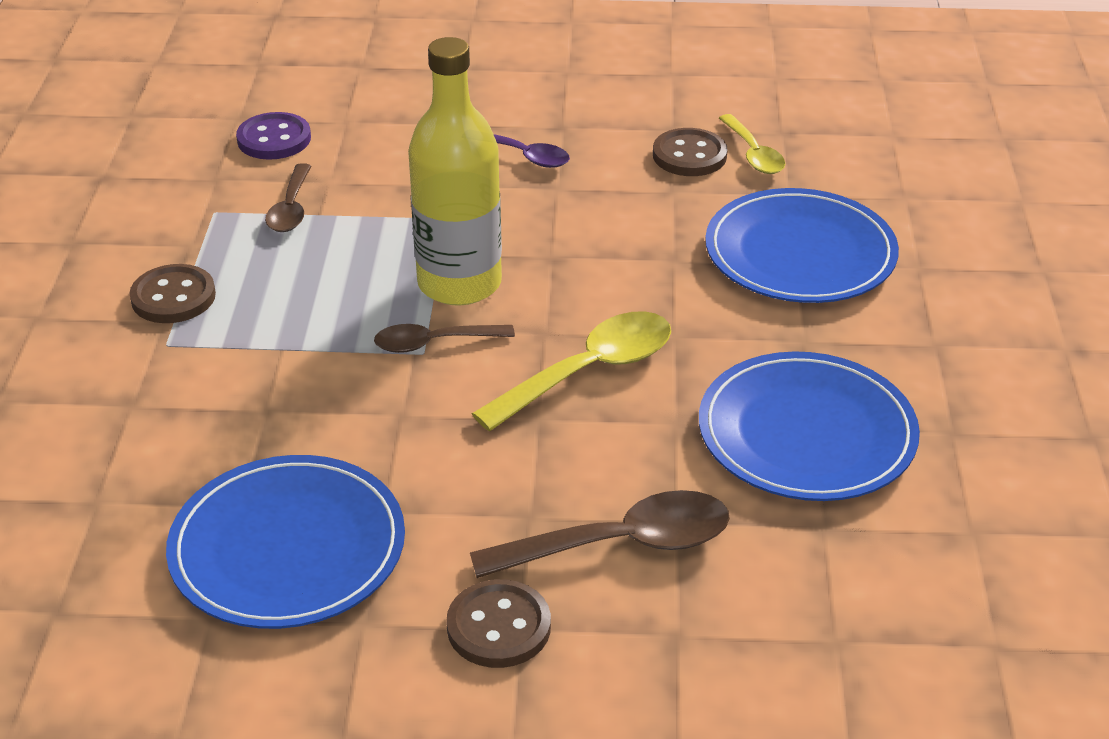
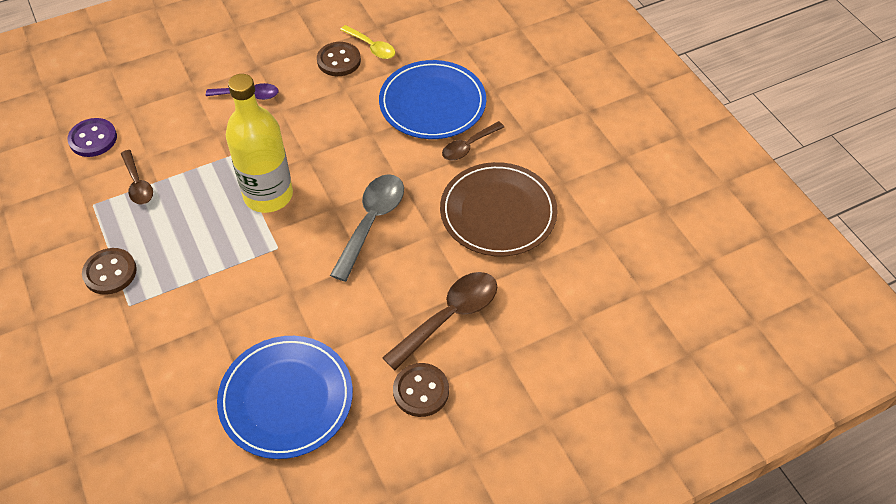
camera: 30 degrees left, 15 degrees up
(434, 343) = (279, 239): brown spoon -> brown spoon (468, 146)
(589, 371) = (371, 222): yellow spoon -> grey spoon
(806, 433) = (498, 212): blue plate -> brown plate

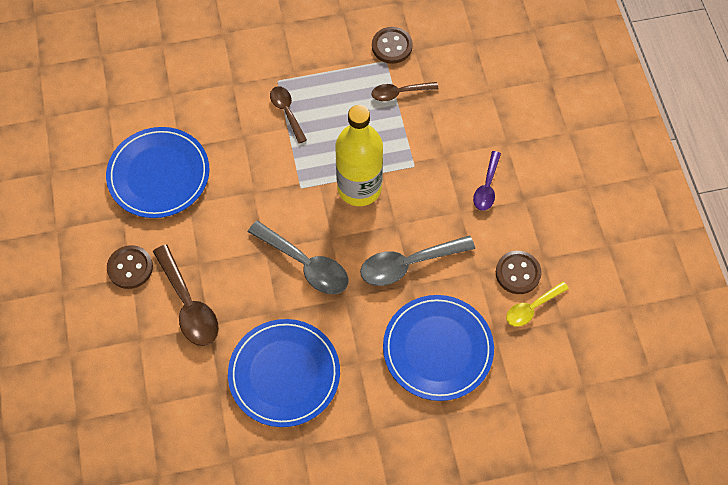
camera: 105 degrees right, 10 degrees up
(93, 139) = (460, 63): purple button -> none
(110, 272) = (312, 70): brown button -> brown button (392, 46)
(350, 139) = (408, 264): none -> grey spoon
(468, 146) = (372, 369): brown spoon -> brown spoon (286, 112)
(498, 212) = (284, 374): brown plate -> blue plate

